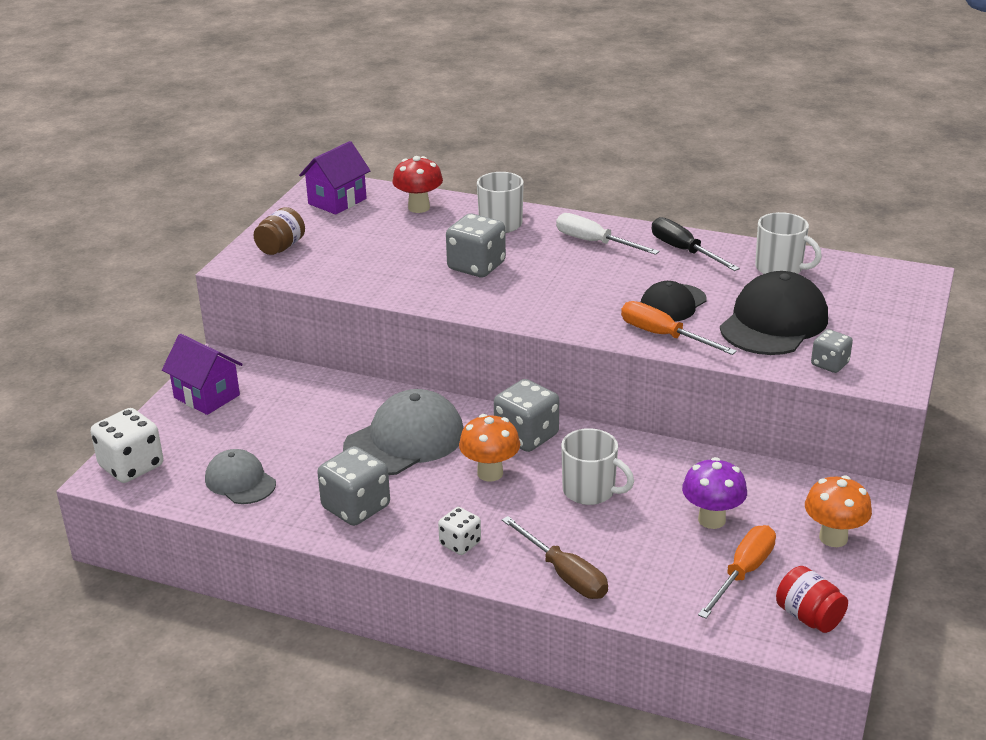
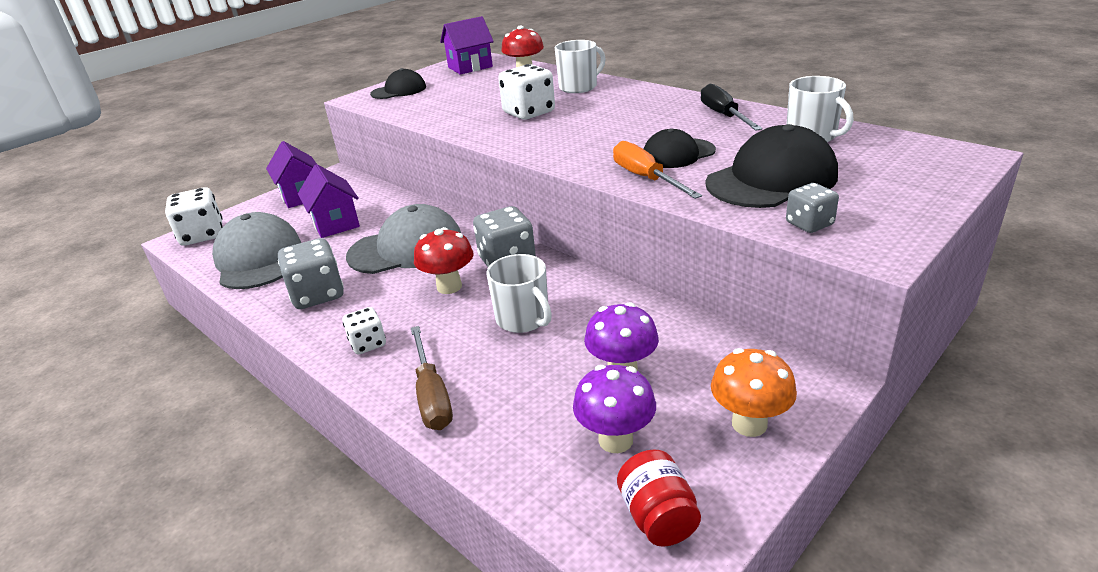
camera: 25 degrees right, 0 degrees up
(240, 481) = (258, 258): grey cap -> grey cap, size x1.67
(281, 247) = (399, 90): brown jar -> black cap
(290, 425) = (335, 223): none -> purple house
(476, 266) = (529, 112): grey dice -> white dice
(490, 473) = (449, 287): orange mushroom -> red mushroom
(594, 242) = (645, 104): white screwdriver -> none
(743, 573) = (615, 440): orange screwdriver -> purple mushroom

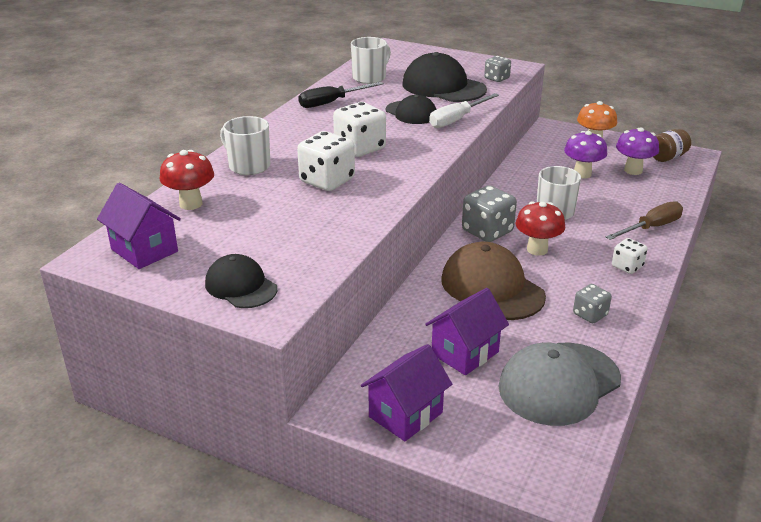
camera: 110 degrees left, 0 degrees up
(202, 235) = (538, 467): white dice -> white dice (360, 148)
(317, 294) = (590, 314): grey dice -> grey dice, size x0.59
(406, 248) = (492, 288): grey cap -> brown cap
(645, 178) = (457, 119): orange screwdriver -> white screwdriver
(658, 517) = (667, 157): red jar -> brown jar

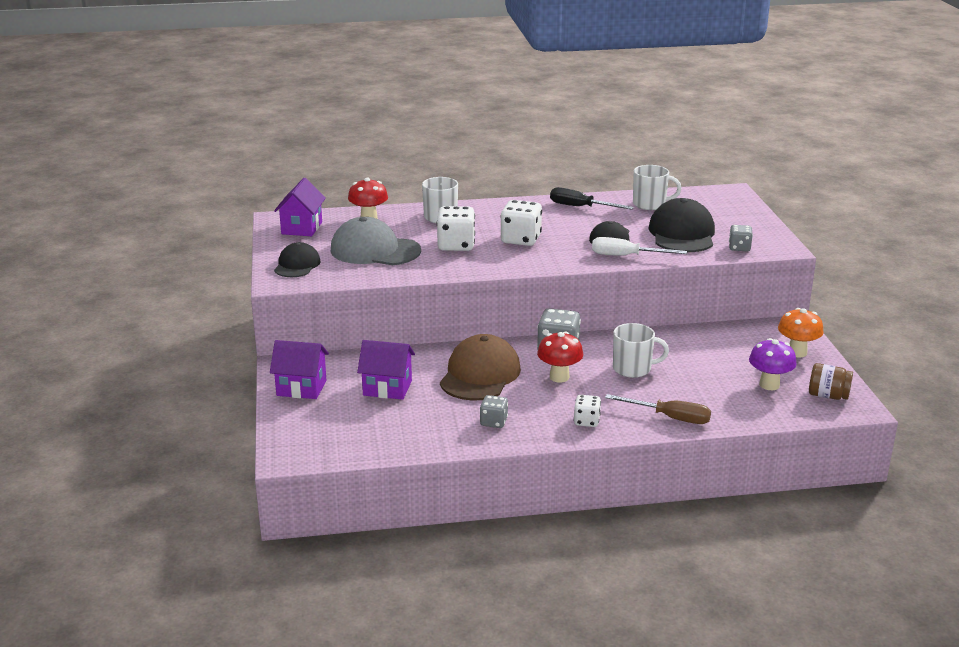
camera: 55 degrees right, 5 degrees down
(559, 383) = (392, 431): grey cap -> grey cap (375, 250)
(582, 174) = (721, 363): purple mushroom -> none

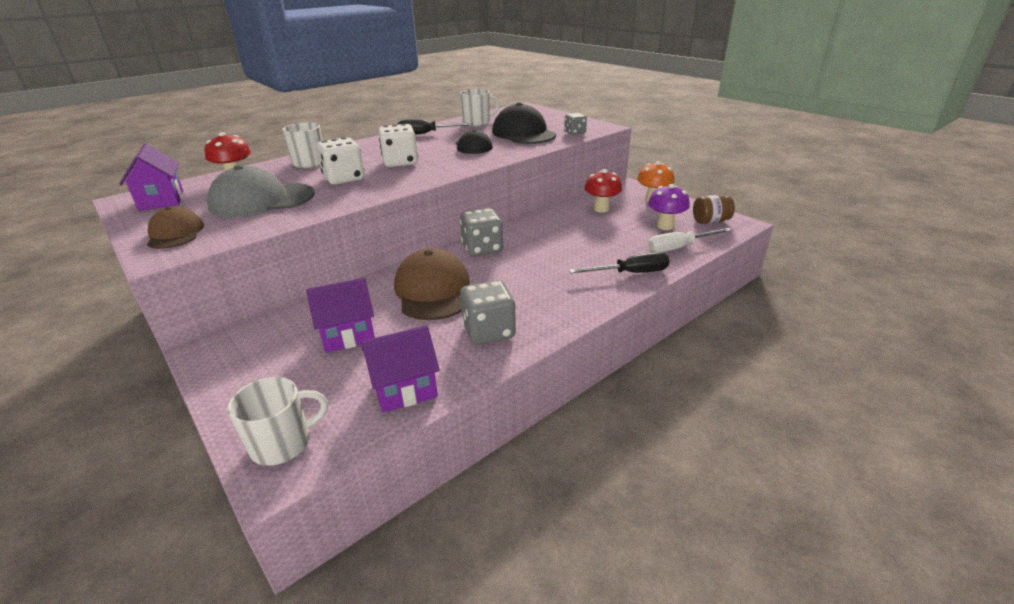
camera: 30 degrees left, 5 degrees up
(297, 265) = (175, 233): black cap -> brown cap
(301, 388) = (243, 370): purple house -> purple house (405, 389)
(493, 422) = (488, 331): grey dice -> grey dice, size x1.71
(559, 377) = (506, 270): red mushroom -> red mushroom (601, 209)
(586, 421) = (570, 300): white dice -> none
(626, 256) = (501, 154): white screwdriver -> white screwdriver (679, 247)
(633, 369) = (557, 244): white mug -> white mug (283, 443)
(670, 417) = (630, 273): brown screwdriver -> black screwdriver

